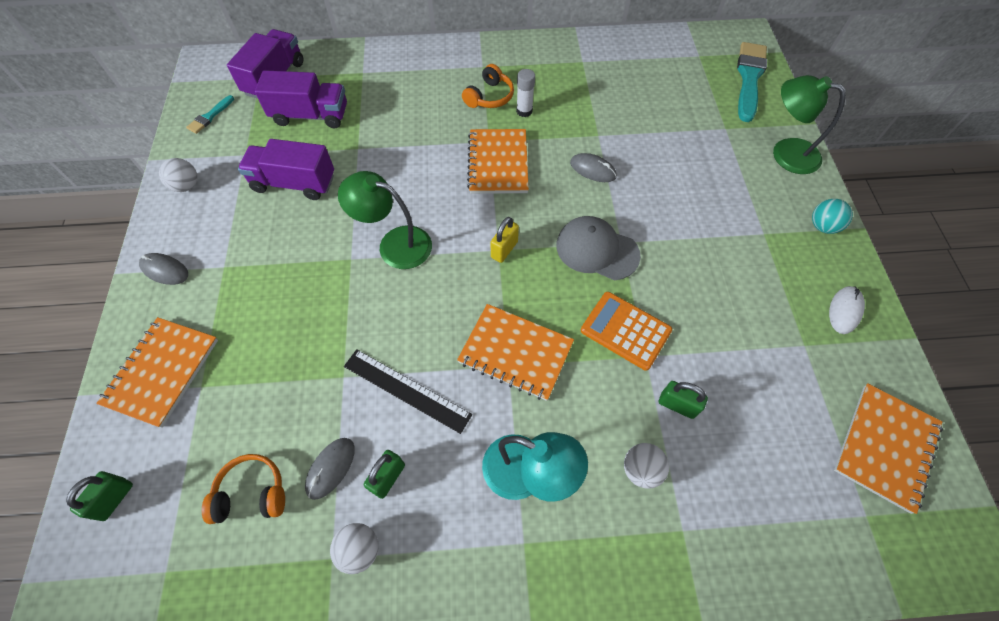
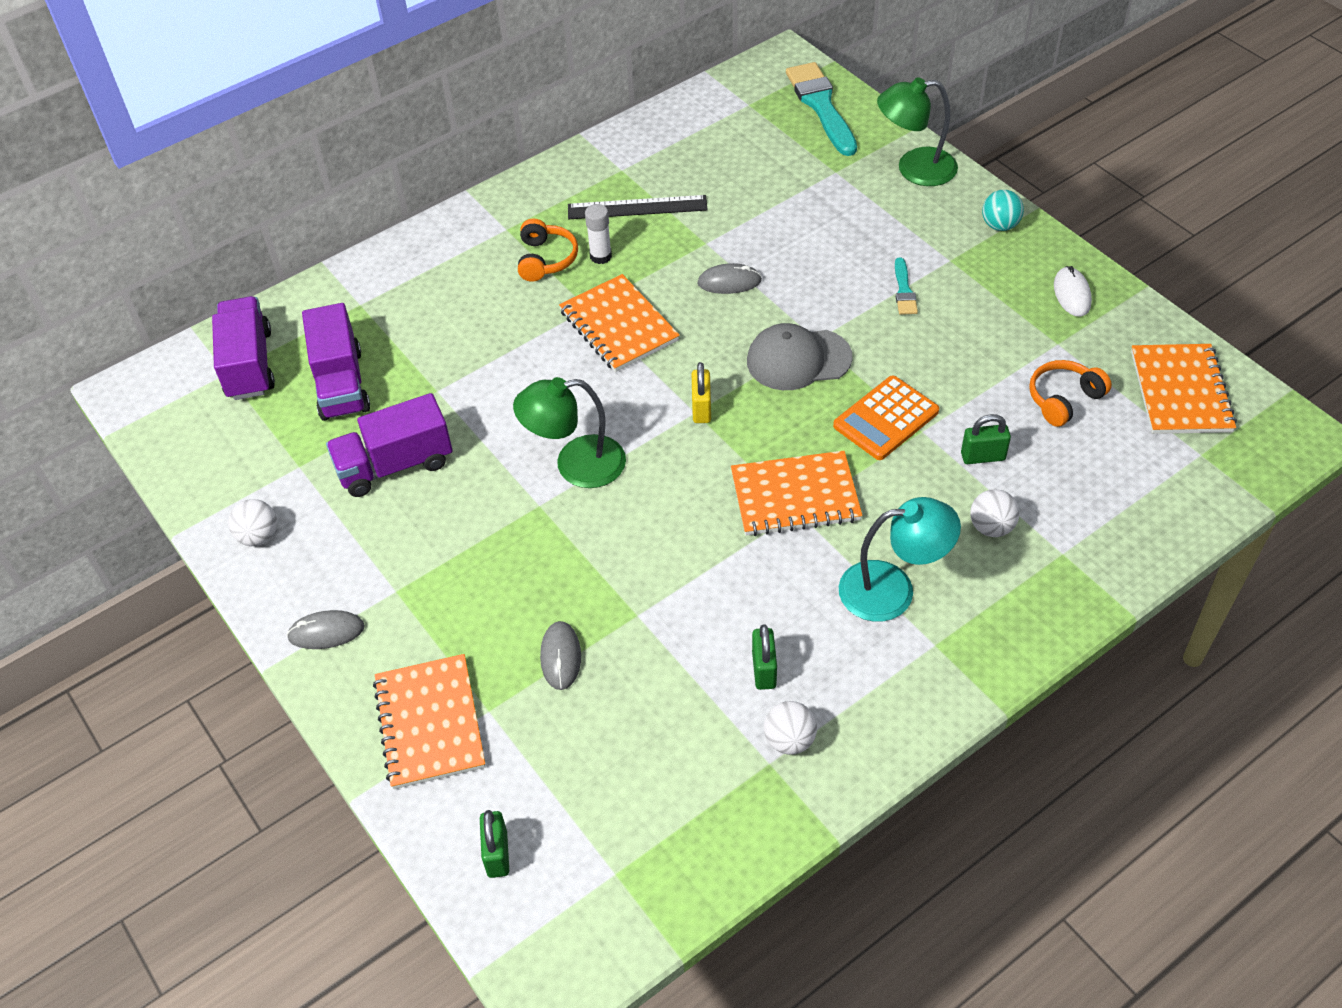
camera: 30 degrees left, 10 degrees down
(210, 116) = (206, 448): turquoise brush -> turquoise brush (904, 290)
(252, 493) = (639, 762): orange headphones -> orange headphones (1063, 399)
(310, 115) = (341, 384): purple truck -> purple truck turned 105 degrees clockwise
(331, 468) = (699, 696): grey mouse -> grey mouse (560, 657)
(406, 390) = (714, 589): black ruler -> black ruler (637, 207)
(625, 330) = (885, 418): orange calculator -> orange calculator turned 45 degrees counterclockwise

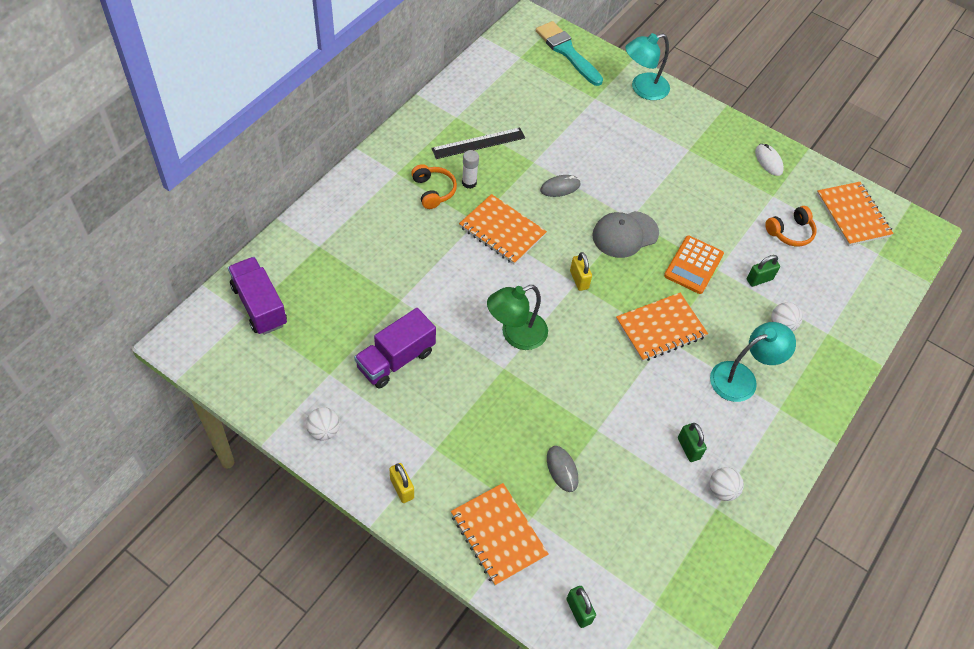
camera: 25 degrees left, 5 degrees up
(326, 632) = (402, 488): grey mouse -> yellow padlock
(341, 384) = (332, 307): purple truck -> none
(904, 290) = (670, 175): turquoise brush -> none
(914, 169) = (643, 89): green lamp -> turquoise lamp
(1000, 225) = (709, 121): turquoise ball -> none
(1063, 399) = (790, 232): orange headphones -> orange headphones turned 150 degrees counterclockwise

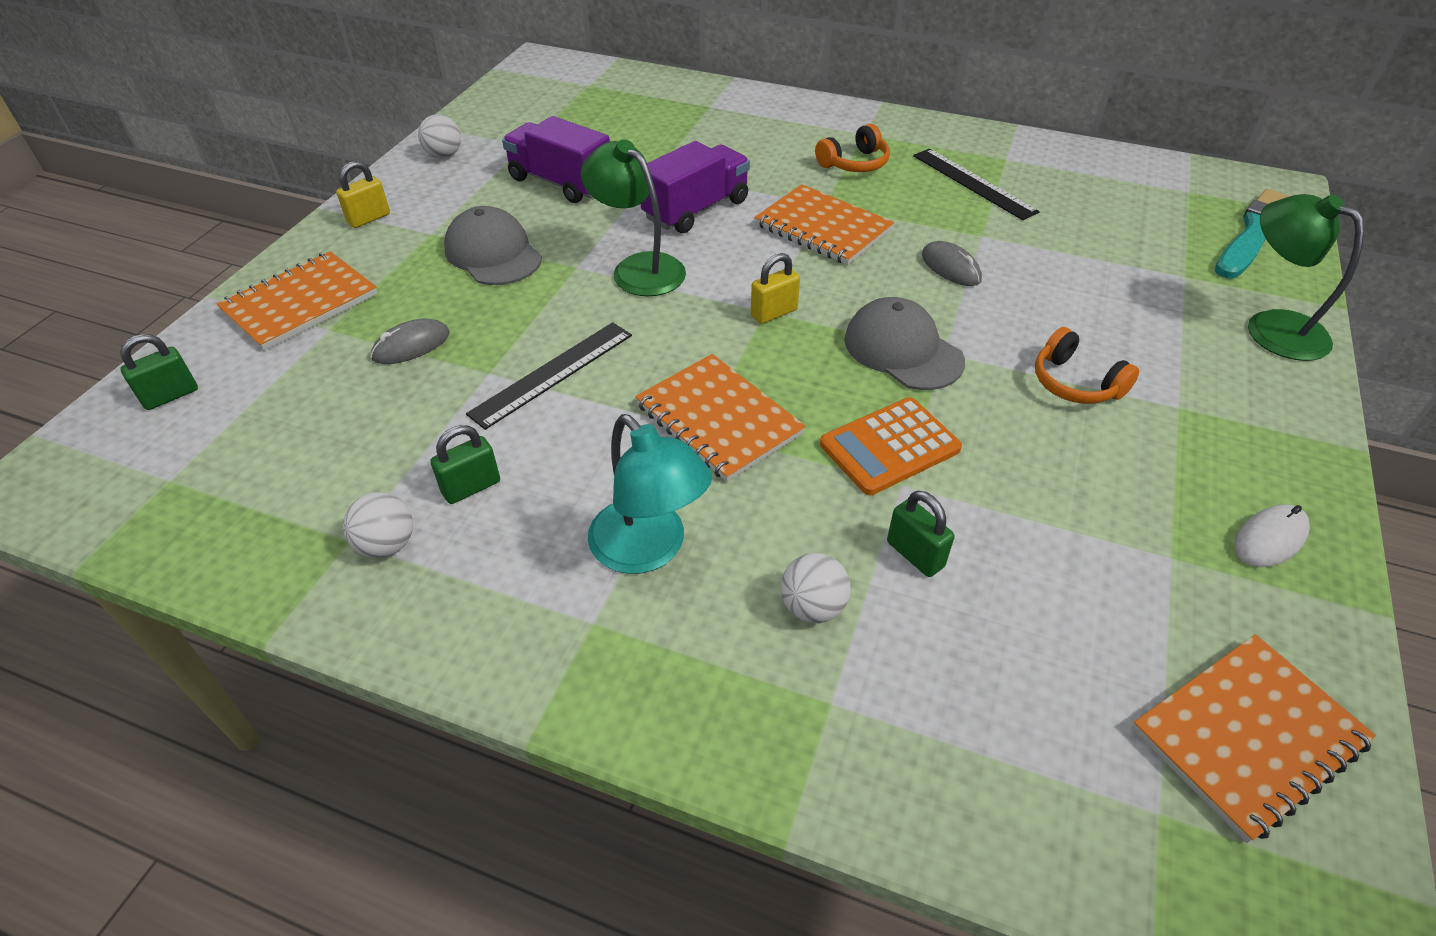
camera: 80 degrees right, 10 degrees down
(259, 305) = (605, 89): purple truck -> purple truck (696, 209)
(469, 183) = (892, 187): white glue stick -> none
(474, 413) = (493, 253): none -> grey cap
(502, 231) = (823, 228): orange notebook -> orange notebook turned 75 degrees counterclockwise
(606, 397) = (552, 373): none -> black ruler
(643, 89) = (1271, 327): turquoise lamp -> green lamp
(693, 265) = (889, 446): orange calculator -> orange calculator turned 45 degrees counterclockwise
(790, 232) = (1087, 600): orange headphones -> orange headphones (1075, 383)

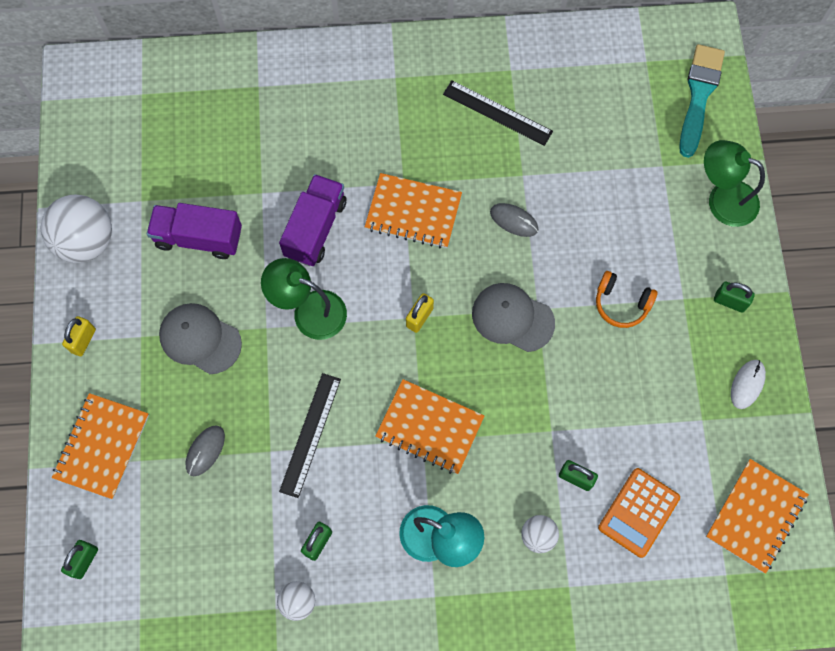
camera: 25 degrees left, 25 degrees up
(444, 155) = (86, 241): white ball -> white ball, size x1.95
(854, 163) = (404, 122): orange headphones -> none
(889, 446) = (534, 405): orange calculator -> orange calculator (638, 512)
(1258, 432) = (729, 301): none -> green padlock

